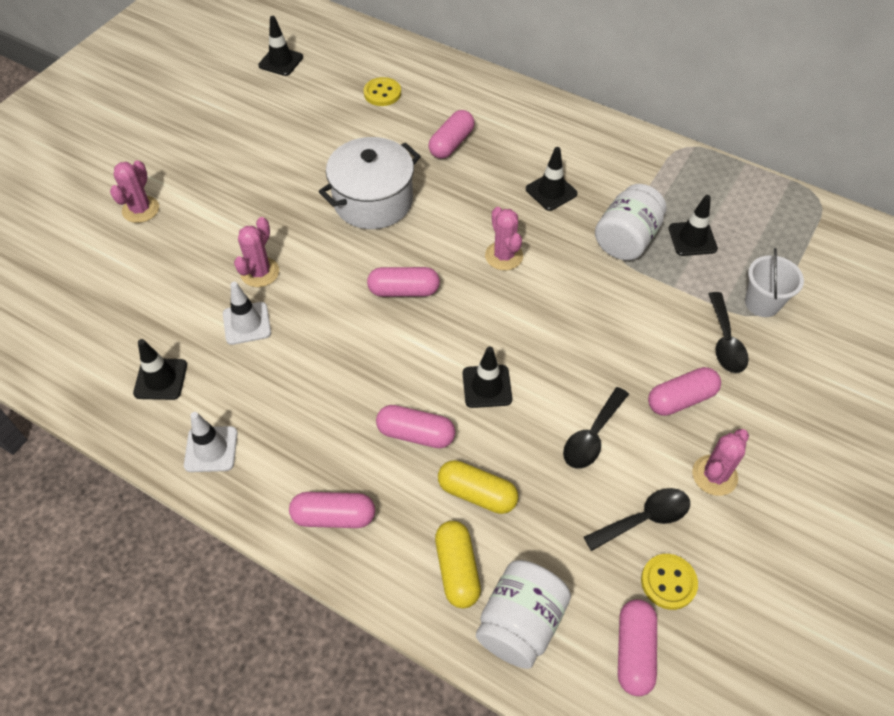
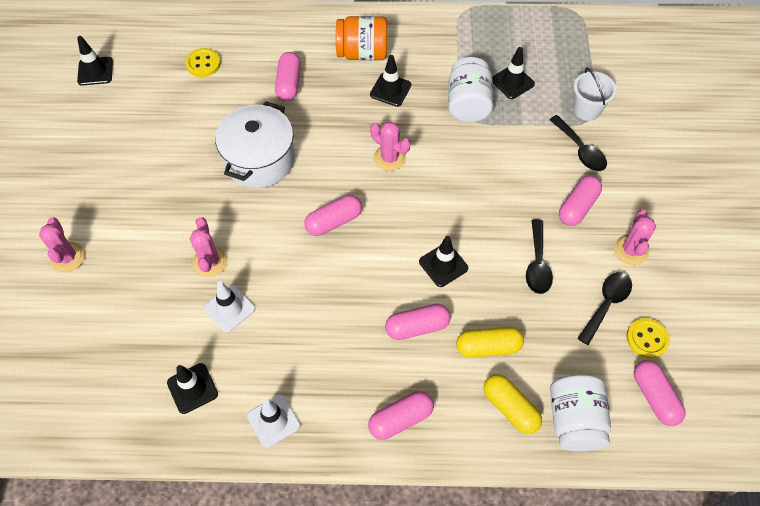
camera: 30 degrees left, 5 degrees up
(546, 145) = (362, 53): none -> orange jar

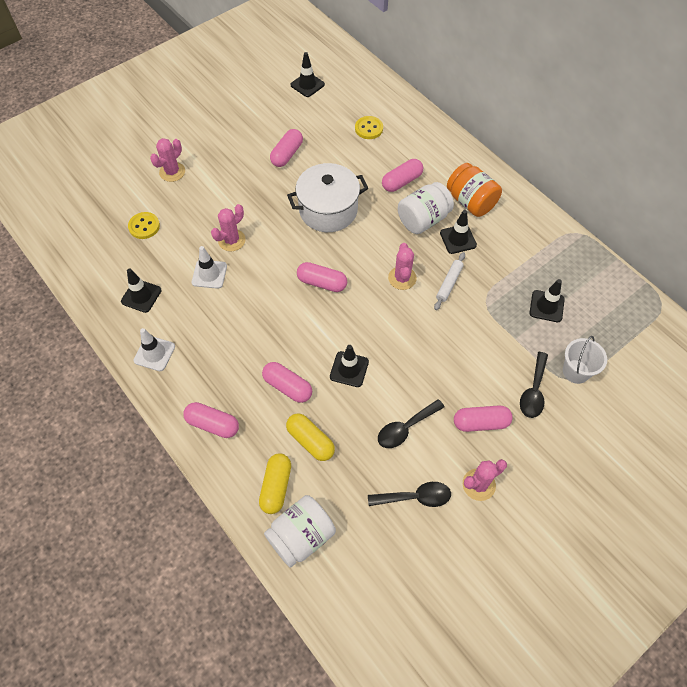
camera: 50 degrees right, 0 degrees up
(428, 129) = (449, 283): none -> white rolling pin
(468, 104) = (496, 292): white jar -> white jar (423, 219)
(647, 339) = (411, 545): yellow button -> yellow button (144, 226)
(654, 397) = (367, 582): pink capsule -> pink capsule (287, 154)

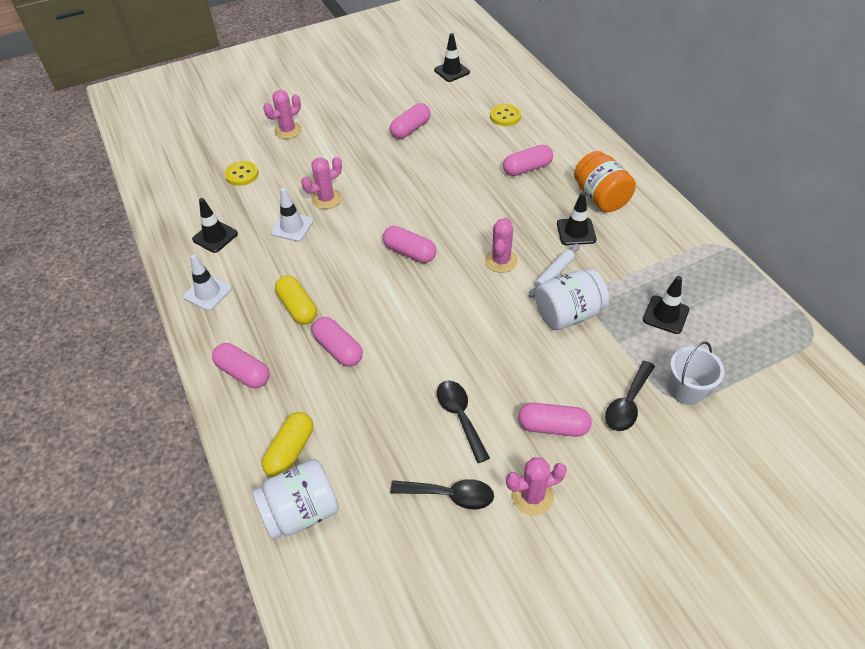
camera: 15 degrees right, 10 degrees down
(310, 441) = (345, 410): yellow capsule -> yellow capsule (297, 307)
(328, 210) = (438, 185): white pot -> none
(349, 369) = (413, 343): black traffic cone -> none
(405, 428) = (460, 416): black spoon -> black spoon turned 90 degrees clockwise
(423, 219) = (541, 207): white jar -> white jar (568, 314)

